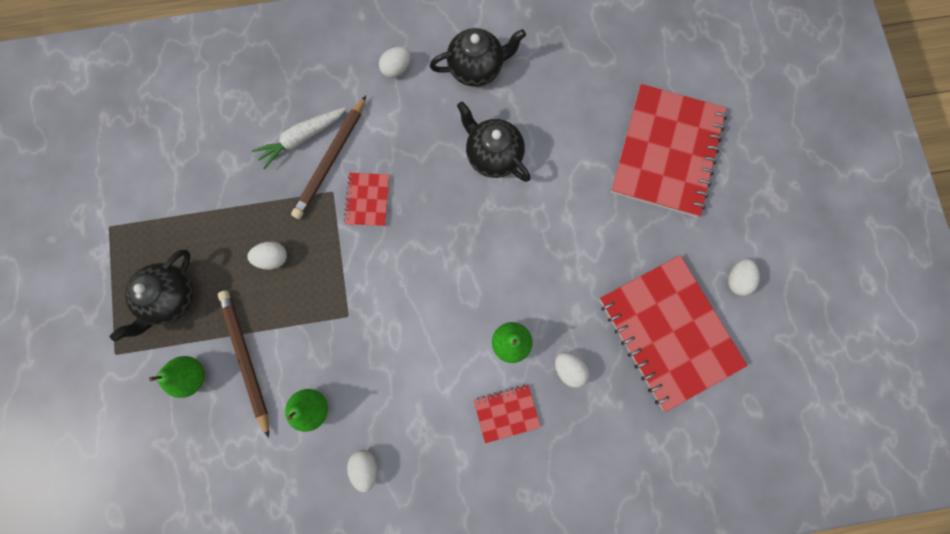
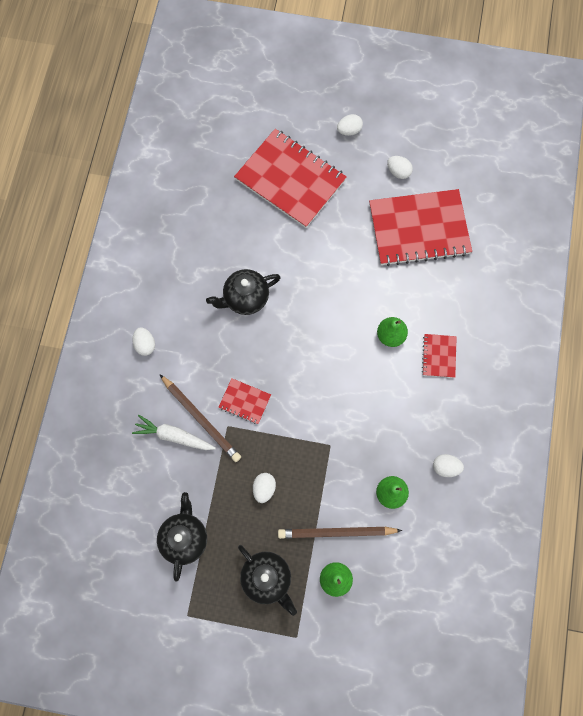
camera: 70 degrees left, 5 degrees down
(302, 138) = (174, 436): white carrot -> white carrot turned 120 degrees clockwise
(476, 68) = (170, 285): black teapot -> black teapot (184, 538)
(569, 369) = (422, 303): white egg -> white egg (349, 130)

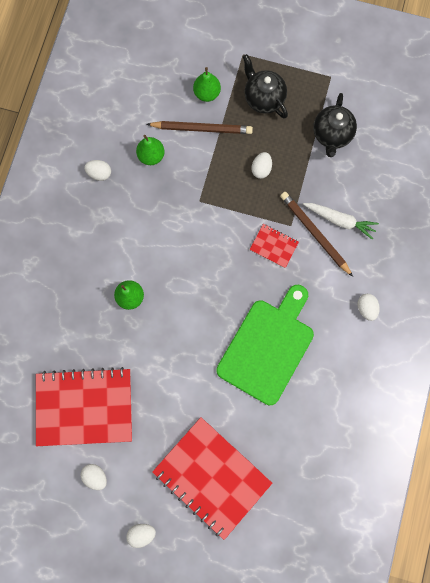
camera: 175 degrees left, 5 degrees up
(245, 298) = (267, 347): black teapot -> green cutting board
(439, 356) = (88, 273): red notebook -> none

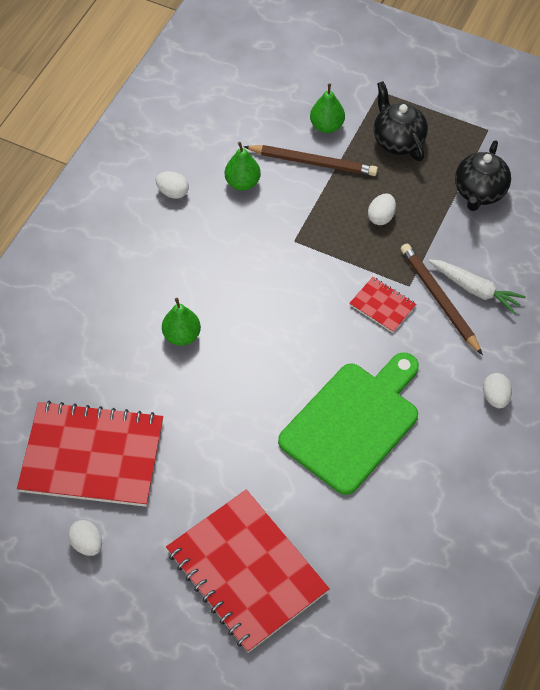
camera: 10 degrees right, 20 degrees down
(142, 533) = (134, 628): white egg -> none

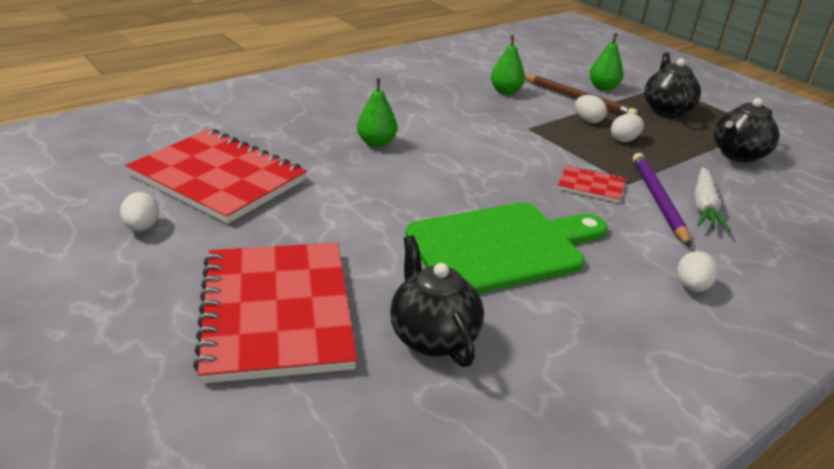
camera: 25 degrees right, 25 degrees down
(173, 192) = (442, 80): white egg -> white egg (588, 120)
(356, 538) = (433, 337): none -> black teapot
(382, 305) = (591, 185): red notebook -> red notebook turned 45 degrees counterclockwise
(439, 299) = (658, 200): brown pencil -> purple pencil
(475, 289) = (704, 206): white carrot -> white carrot turned 45 degrees clockwise

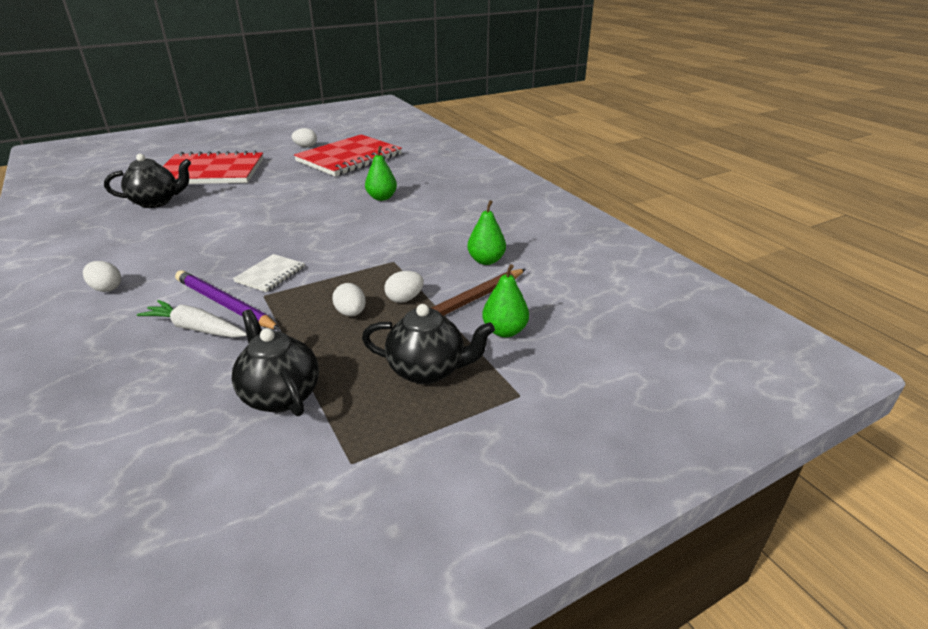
camera: 100 degrees right, 0 degrees up
(501, 247) = (216, 227): green cutting board -> none
(591, 185) = (270, 274): red notebook -> white notebook
(658, 200) = (225, 304): purple pencil -> purple pencil turned 150 degrees counterclockwise

